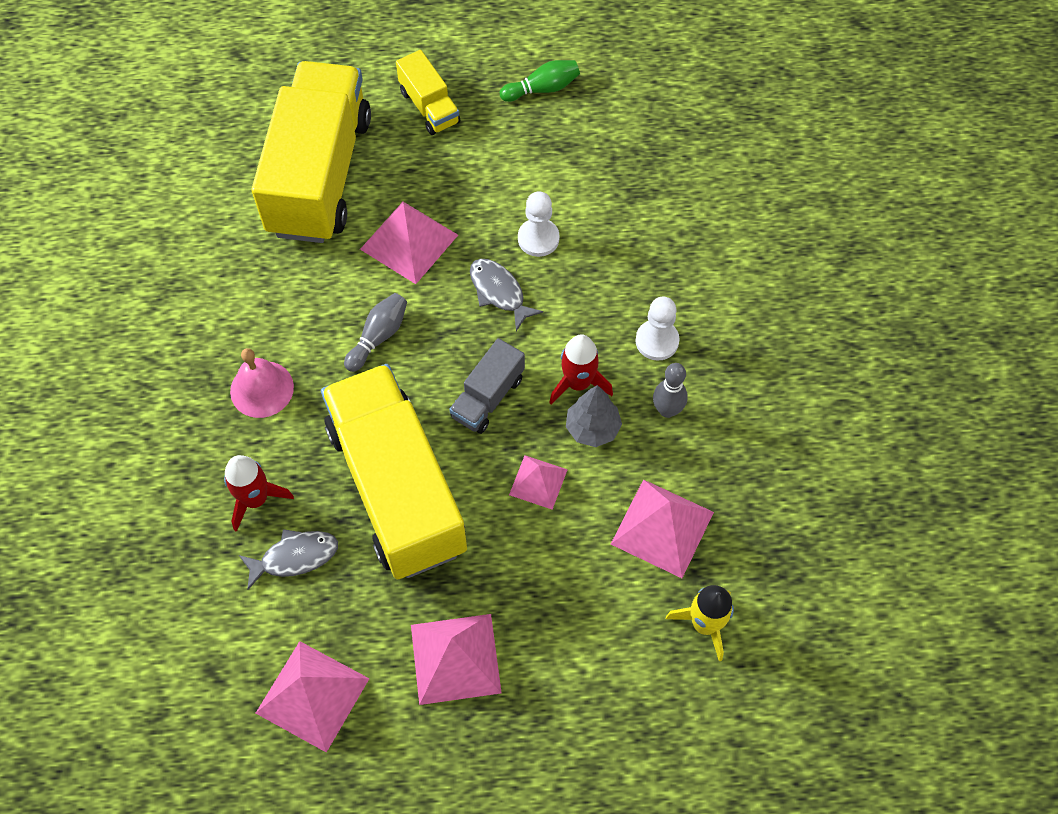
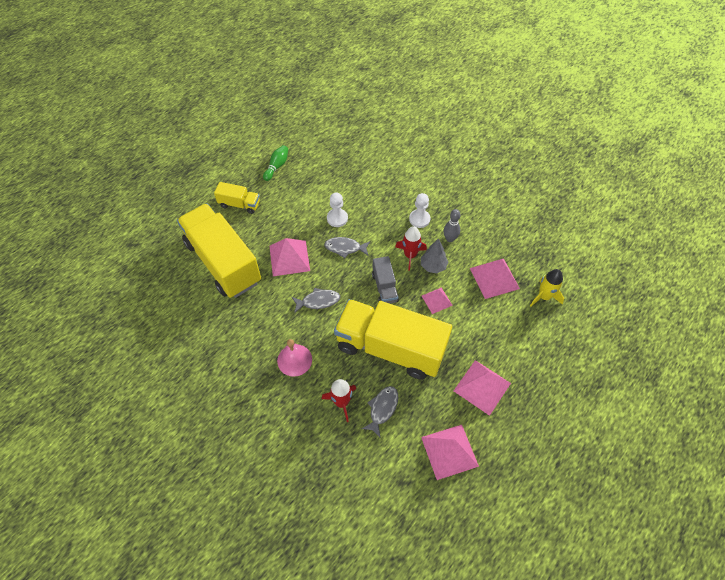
camera: 45 degrees left, 5 degrees down
(378, 337) = (318, 301): grey bowling pin -> grey fish

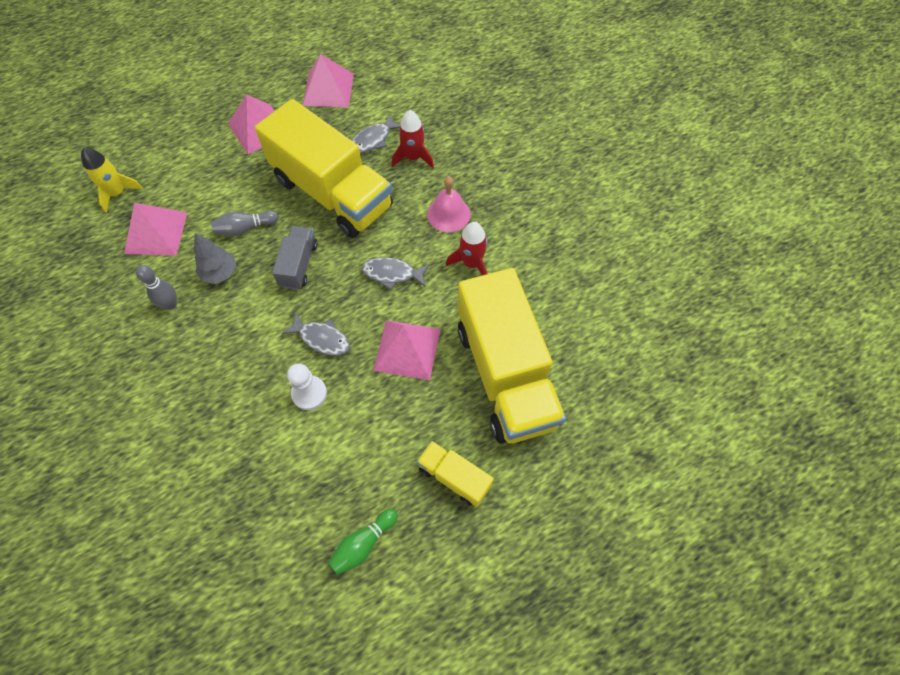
camera: 160 degrees left, 5 degrees up
(410, 255) = (239, 298): red rocket -> red rocket (471, 263)
(419, 219) = (190, 350): white pawn -> none
(436, 300) = (245, 228): pink pyramid -> grey bowling pin

